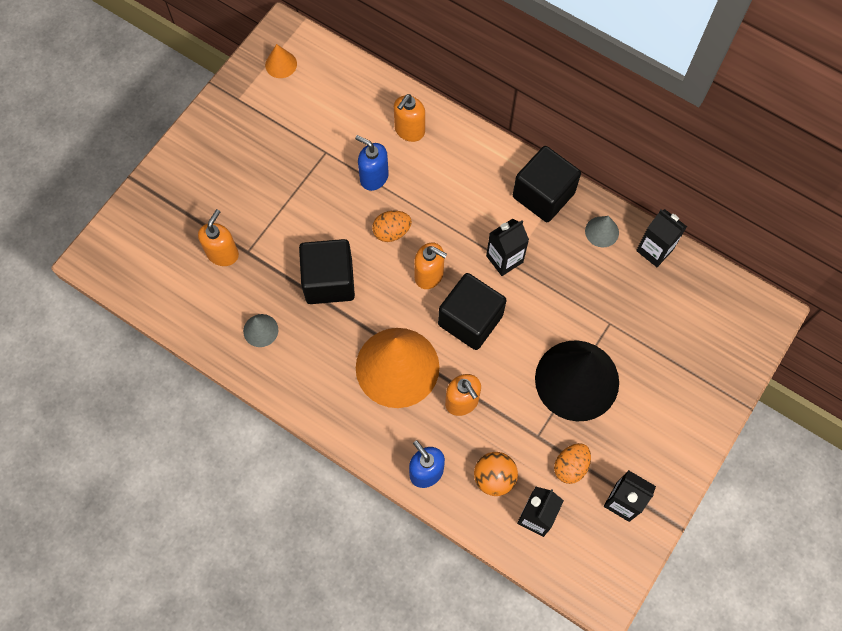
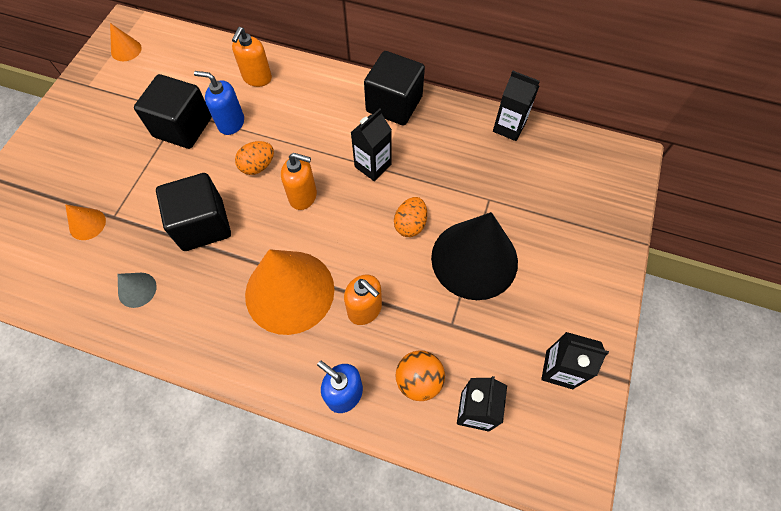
camera: 15 degrees left, 5 degrees down
(223, 253) = (87, 224): orange soap dispenser -> orange cone
(470, 320) = (353, 228): black cube -> black cube (183, 127)
(570, 466) = (494, 347): orange egg -> orange egg (410, 224)
(602, 231) = (456, 122): grey cone -> none

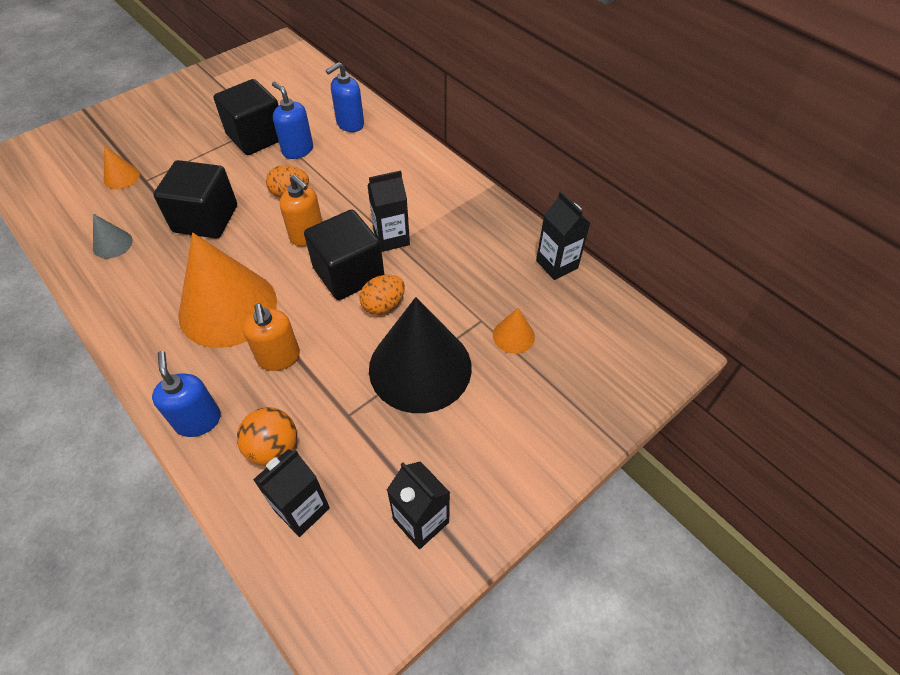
camera: 30 degrees right, 10 degrees down
(126, 50) = (263, 62): orange cone -> orange cone (513, 336)
(257, 78) = (350, 124): orange soap dispenser -> blue soap dispenser
(394, 104) = (456, 195): black cube -> black cube (348, 273)

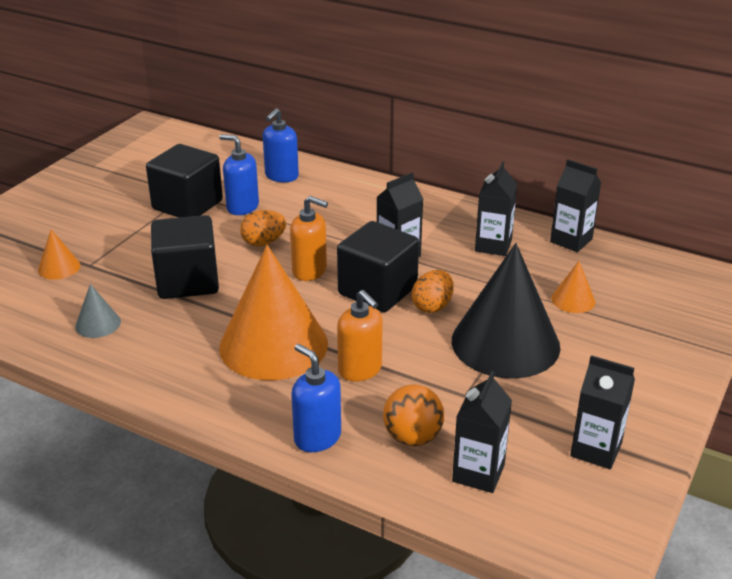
camera: 20 degrees left, 20 degrees down
(481, 250) = (493, 245): none -> black carton

